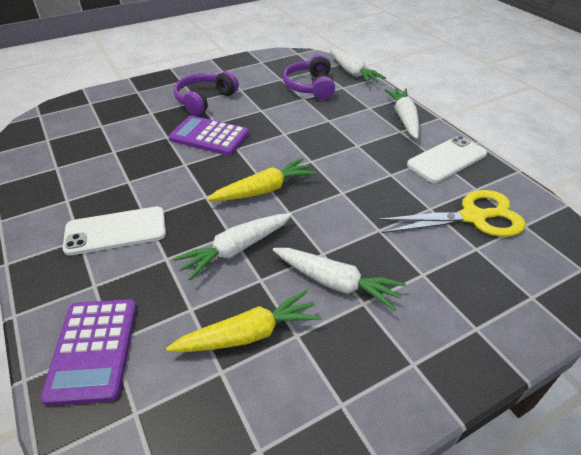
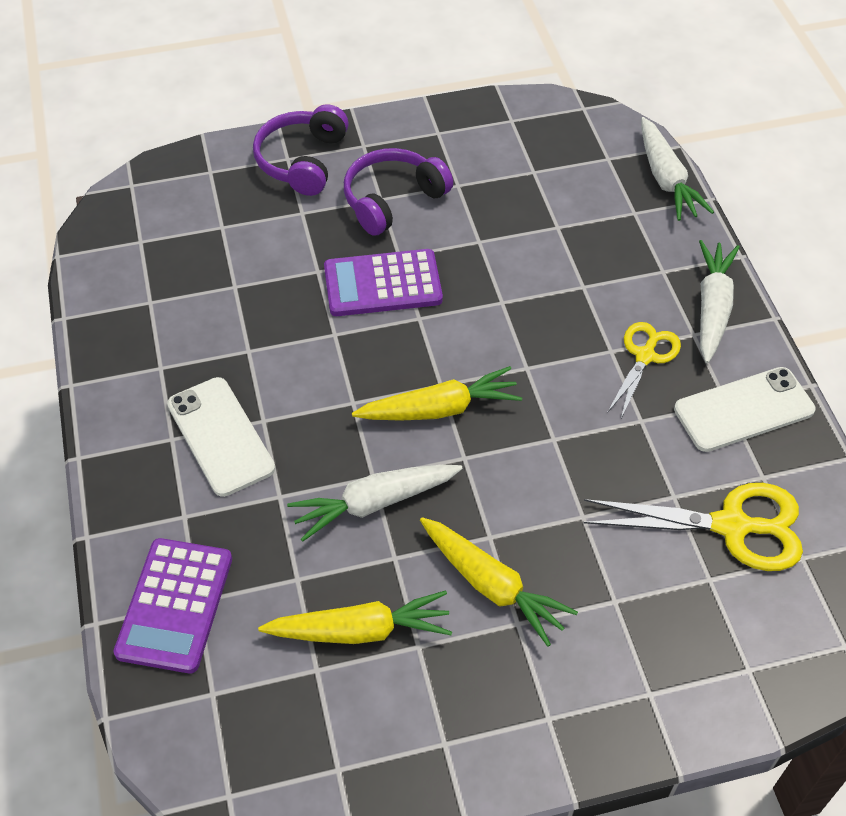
camera: 15 degrees right, 10 degrees up
(116, 231) = (220, 436): white phone -> white phone turned 60 degrees clockwise
(209, 136) = (382, 284): purple calculator -> purple calculator turned 45 degrees counterclockwise
(310, 86) = (578, 200): purple headphones -> purple headphones (302, 161)
(335, 283) = (492, 585): white carrot -> yellow carrot
(378, 144) = (645, 356): none -> yellow scissors

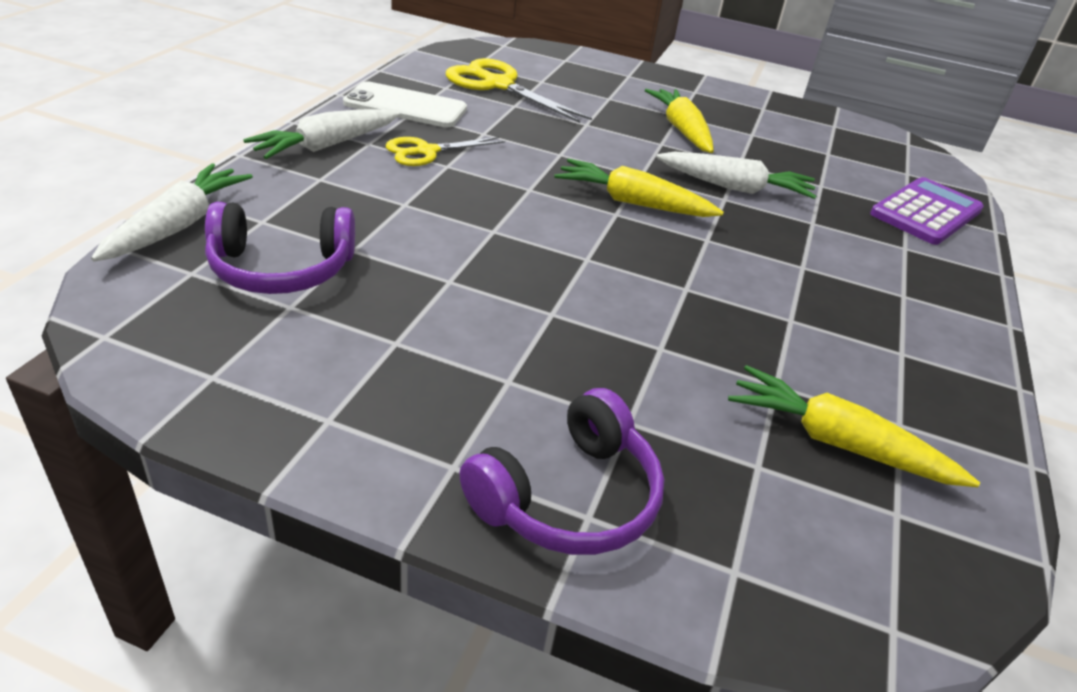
camera: 150 degrees left, 15 degrees down
(220, 436) = (851, 275): white phone -> none
(360, 630) = (788, 152): yellow carrot -> yellow carrot (837, 443)
(382, 284) = (597, 299): purple calculator -> none
(392, 200) = (495, 371): purple headphones -> purple headphones (281, 269)

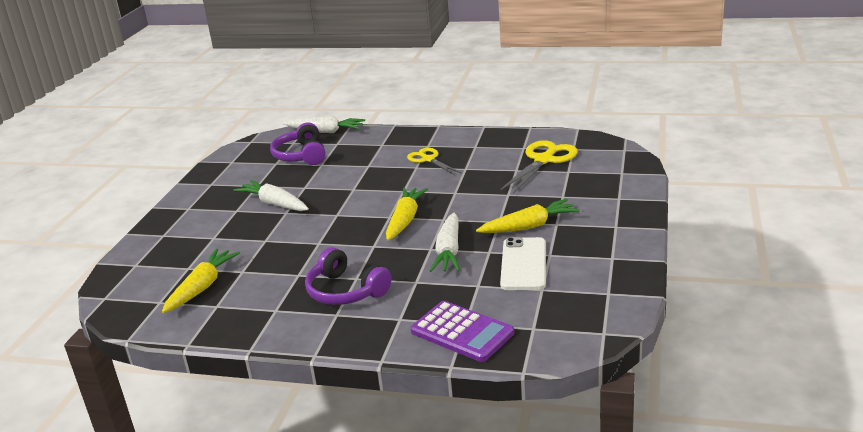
camera: 90 degrees right, 10 degrees down
(326, 145) = (417, 138): white carrot -> white carrot (274, 204)
(405, 106) = (483, 143): white phone -> white phone (523, 264)
(568, 497) = (172, 230): purple headphones -> purple headphones (345, 291)

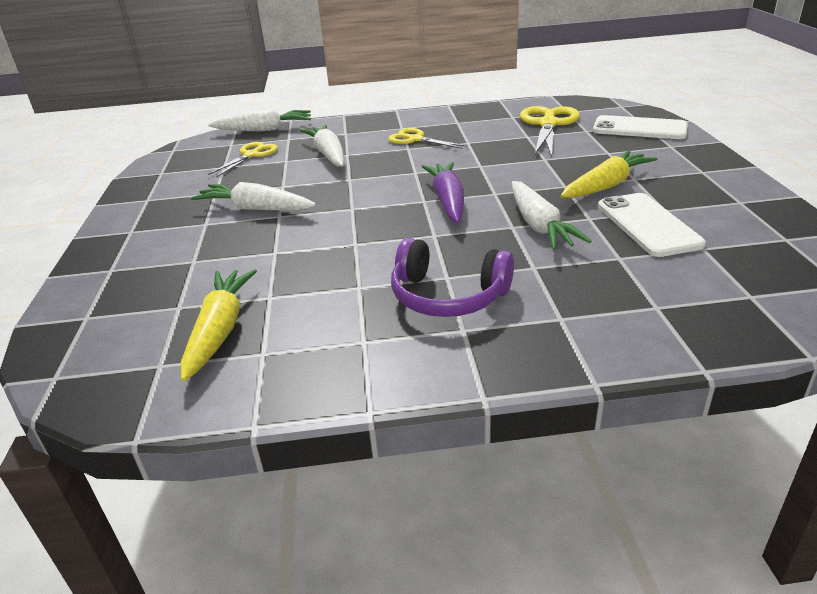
camera: 20 degrees left, 5 degrees up
(301, 155) = (251, 155): purple headphones -> yellow scissors
(354, 164) = (328, 154): none -> white carrot
(405, 220) = (448, 201): yellow carrot -> purple carrot
(462, 332) = (666, 319): purple calculator -> none
(613, 176) = (639, 128): none -> white phone

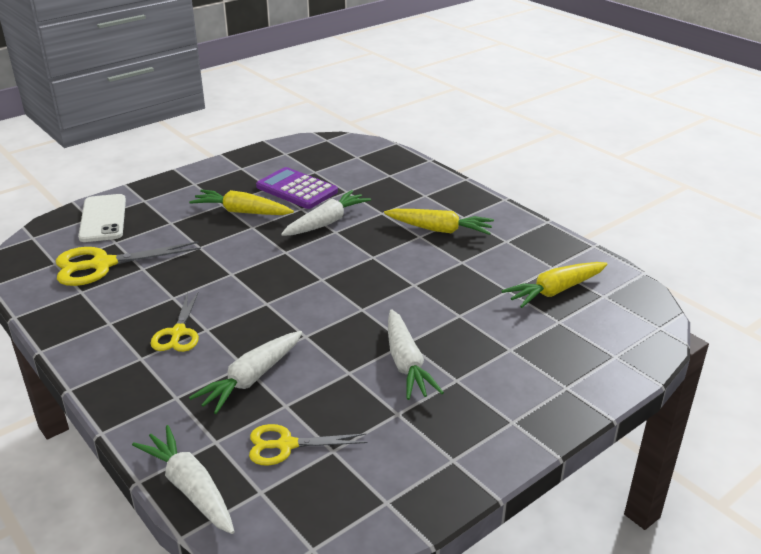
camera: 125 degrees left, 0 degrees up
(448, 201) = (314, 267): purple carrot -> none
(448, 296) = (439, 229): purple headphones -> yellow carrot
(648, 225) = (296, 189): white phone -> purple calculator

